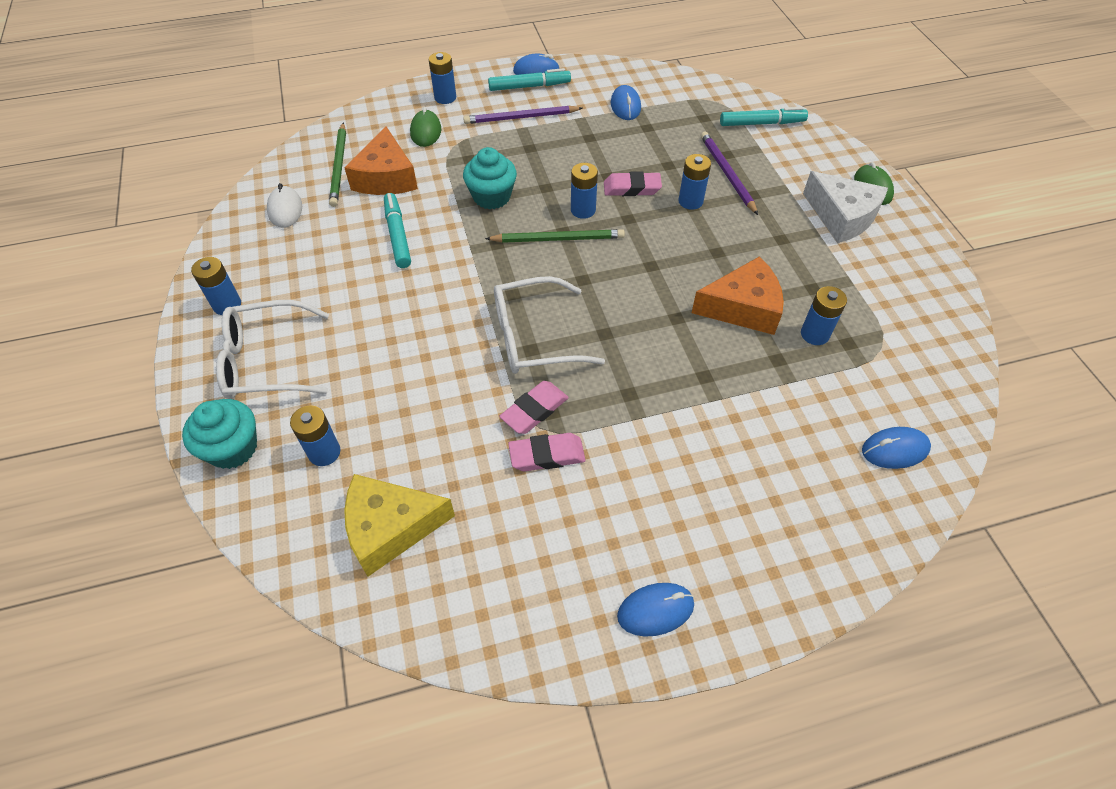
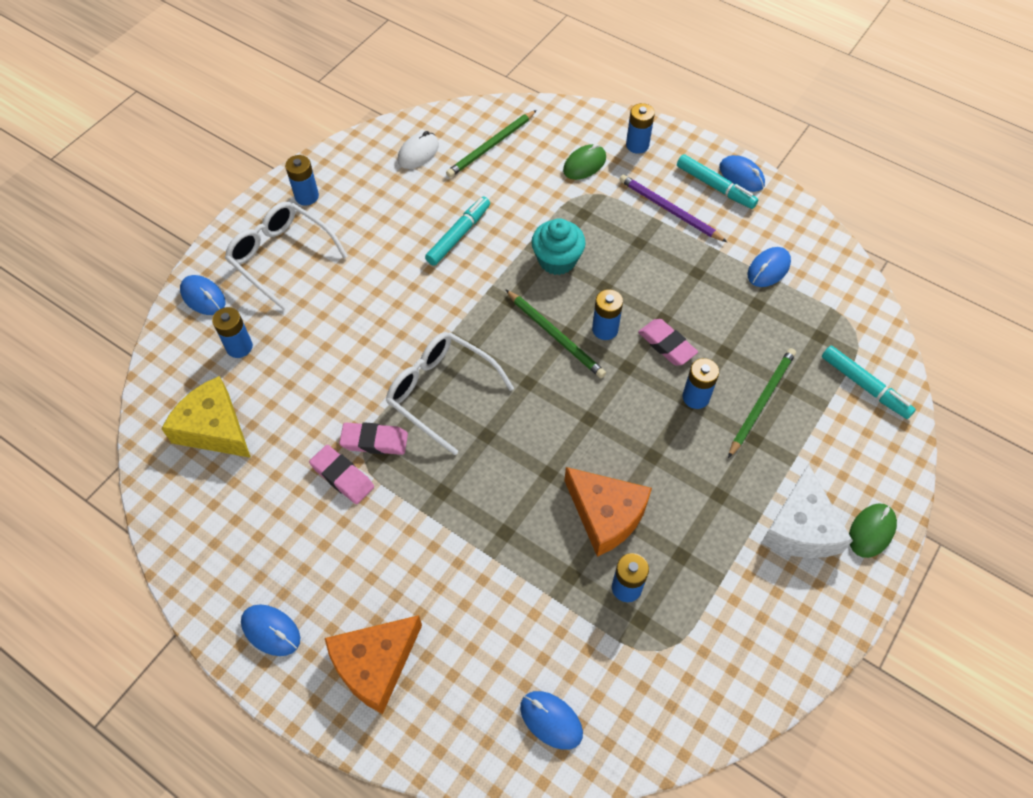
camera: 50 degrees right, 5 degrees up
(233, 448) = (203, 297): turquoise cupcake -> blue mouse
(386, 177) = (509, 181): orange cheese -> orange cheese (375, 664)
(727, 174) = (761, 402): purple pencil -> green pencil

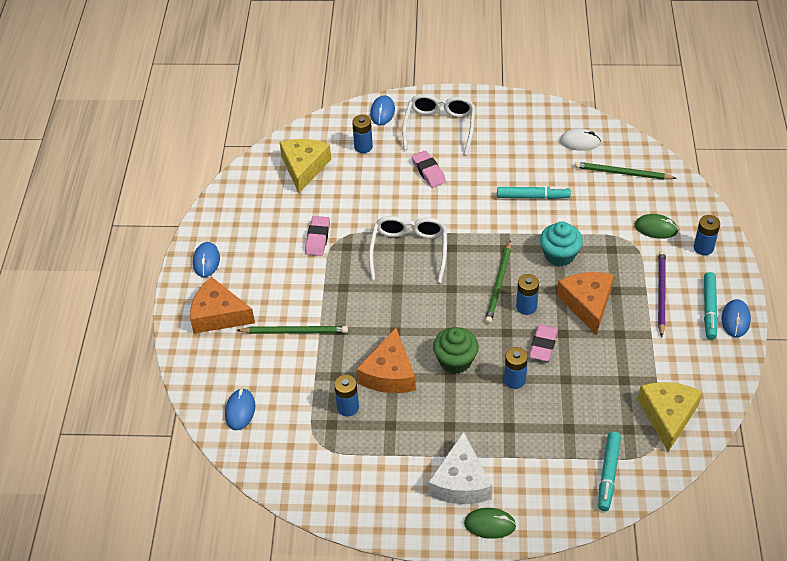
camera: 60 degrees right, 10 degrees down
(307, 196) = (494, 112): blue battery -> none
(374, 441) = (351, 239): pink eraser -> pink eraser (428, 171)
(632, 437) = (455, 361): none -> green cupcake
(639, 276) = (587, 304): none -> orange cheese
(761, 402) = (542, 418): green pencil -> green pencil (295, 332)
(768, 269) = (662, 373): blue mouse -> none
(801, 527) = (461, 482): white cheese -> white cheese turned 60 degrees counterclockwise
(822, 296) = (667, 416): none -> yellow cheese

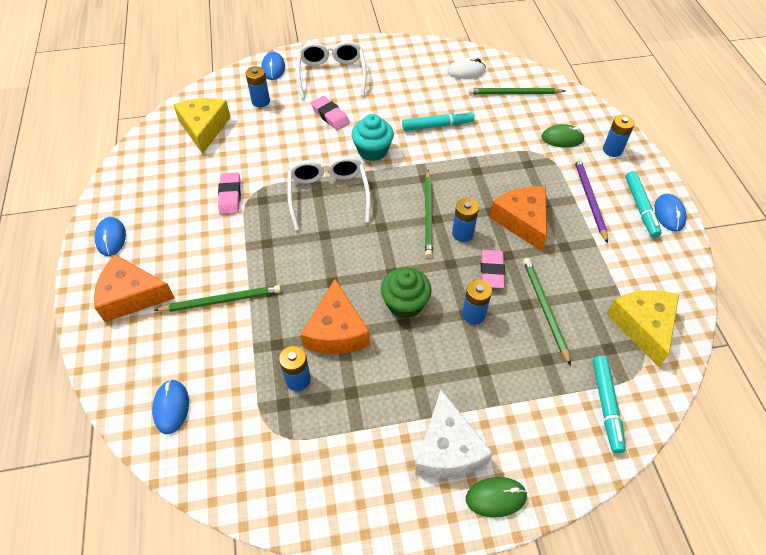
camera: 15 degrees left, 5 degrees up
(559, 255) = (479, 177): turquoise cupcake -> turquoise cupcake (372, 151)
(581, 386) = (545, 309): none -> green pencil

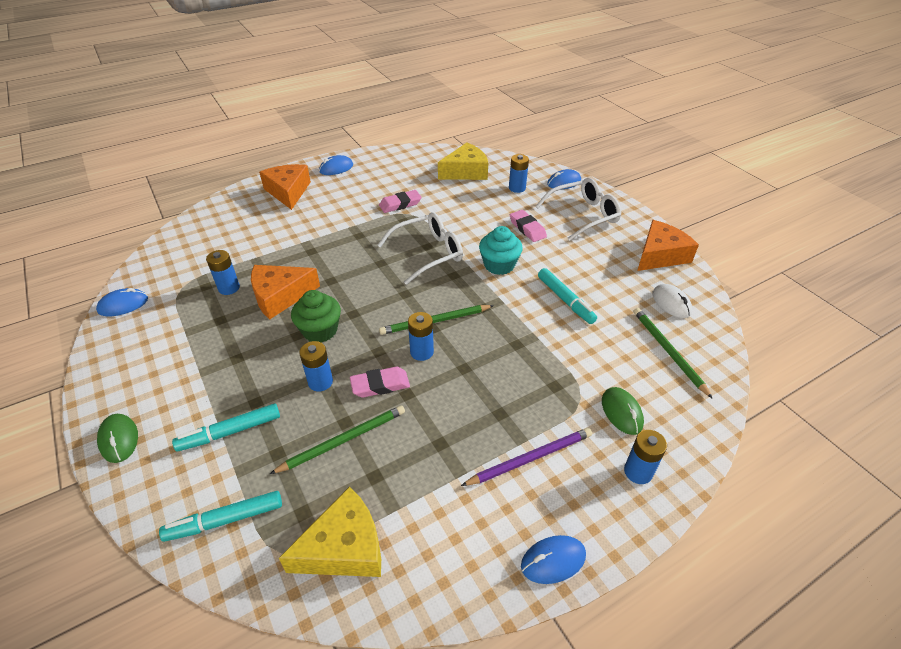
camera: 70 degrees right, 10 degrees down
(171, 407) = (198, 236): blue mouse -> blue mouse (123, 305)
(222, 300) = (295, 230): green pencil -> none
(330, 116) = (527, 229): pink eraser -> pink eraser turned 60 degrees counterclockwise
(448, 448) = (169, 394): white cheese -> none
(522, 221) = (462, 397): orange cheese -> orange cheese (660, 255)
(640, 208) = (546, 521): turquoise marker -> turquoise marker (230, 432)

